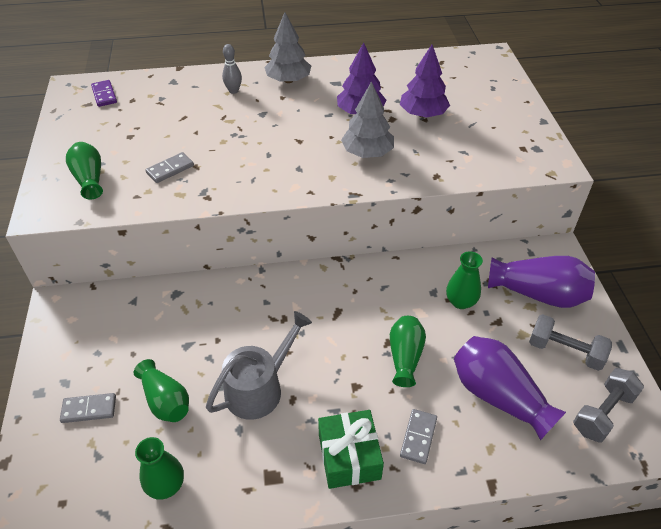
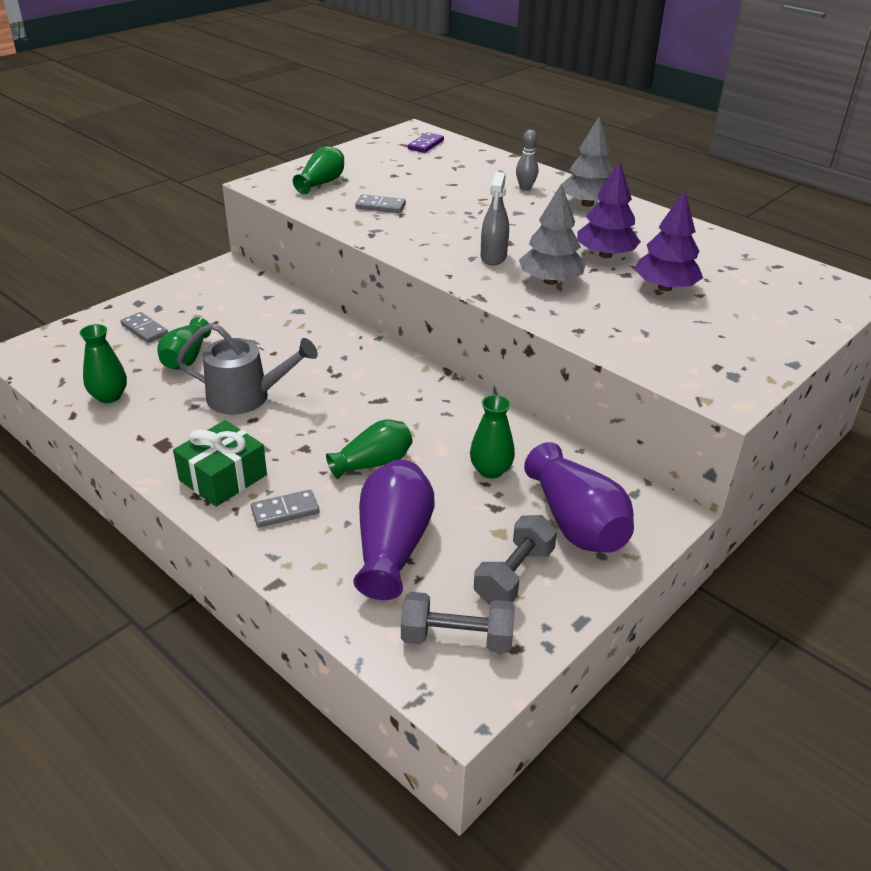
camera: 50 degrees right, 10 degrees down
(309, 158) = (493, 257): none -> grey spray bottle
(565, 351) = (514, 575): grey dumbbell -> grey dumbbell turned 45 degrees clockwise

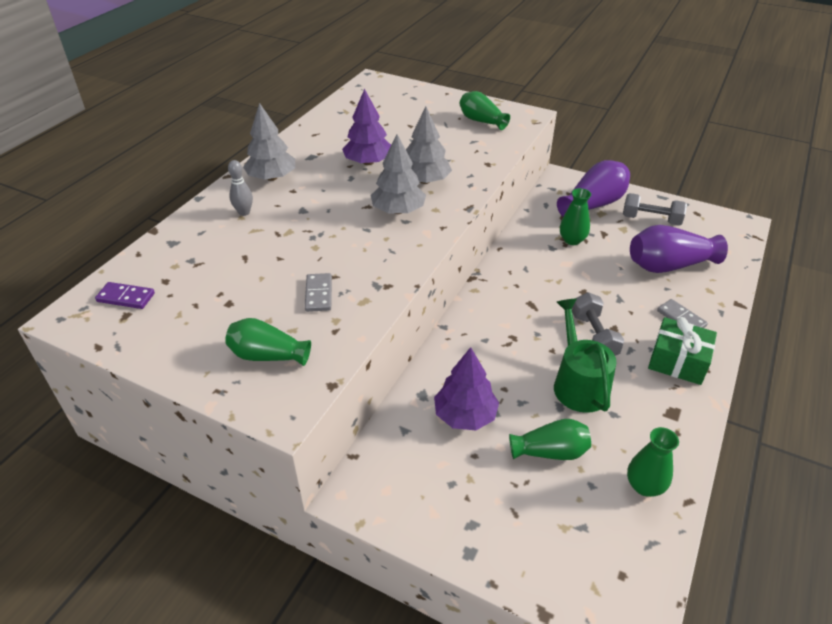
camera: 105 degrees left, 5 degrees up
(144, 330) = (521, 515): grey domino -> none
(246, 396) = (578, 384): grey watering can -> green watering can
(373, 463) = (604, 290): green vase -> green vase (481, 121)
(456, 638) = (709, 231): grey dumbbell -> grey dumbbell (593, 336)
(493, 257) = (398, 210): grey spray bottle -> grey tree
(665, 287) = (407, 137): purple tree -> purple tree (465, 415)

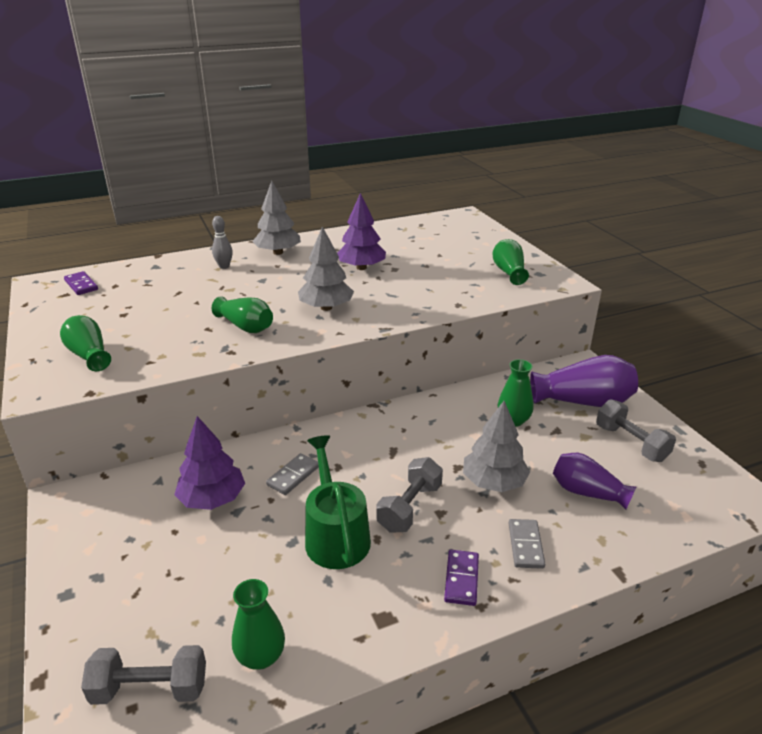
camera: 40 degrees right, 10 degrees down
(319, 294) = (180, 335): grey domino -> grey domino (293, 476)
(425, 181) = (382, 296): grey tree -> grey tree (493, 482)
(550, 452) = (230, 570): green vase -> green vase (245, 327)
(578, 384) = (335, 535): green watering can -> green watering can turned 45 degrees counterclockwise
(615, 556) = (150, 689): none -> grey dumbbell
(669, 265) = (587, 492): purple vase -> purple vase, size x0.65
(678, 361) = (461, 579): green gift -> purple domino

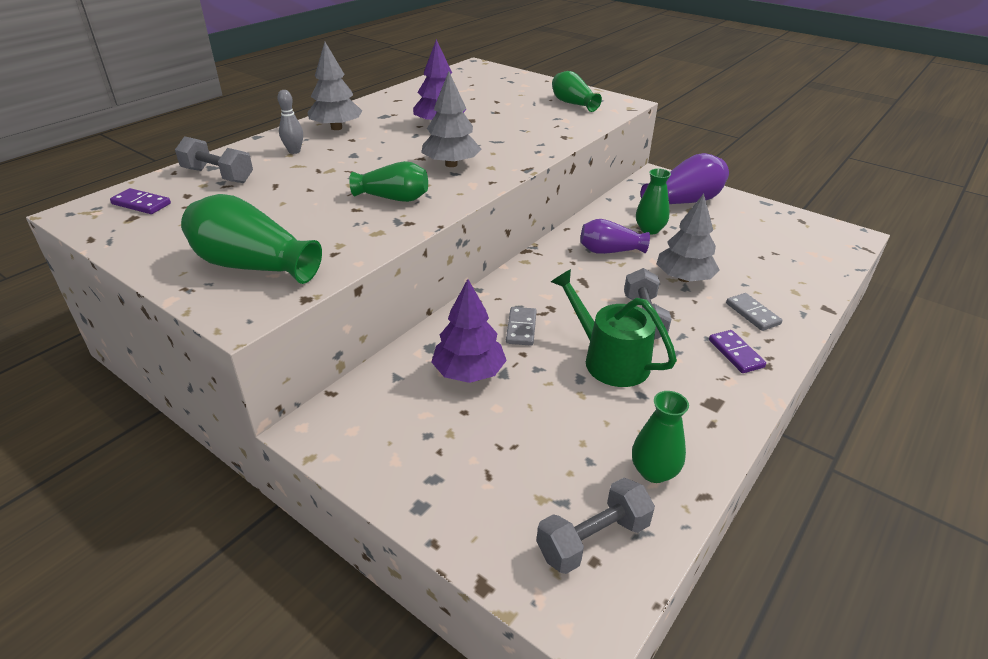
camera: 30 degrees left, 5 degrees up
(89, 355) = (253, 266): green vase -> green vase, size x1.53
(587, 492) = (753, 263): purple vase -> purple vase (610, 251)
(631, 443) = (745, 221): grey dumbbell -> grey dumbbell (218, 176)

